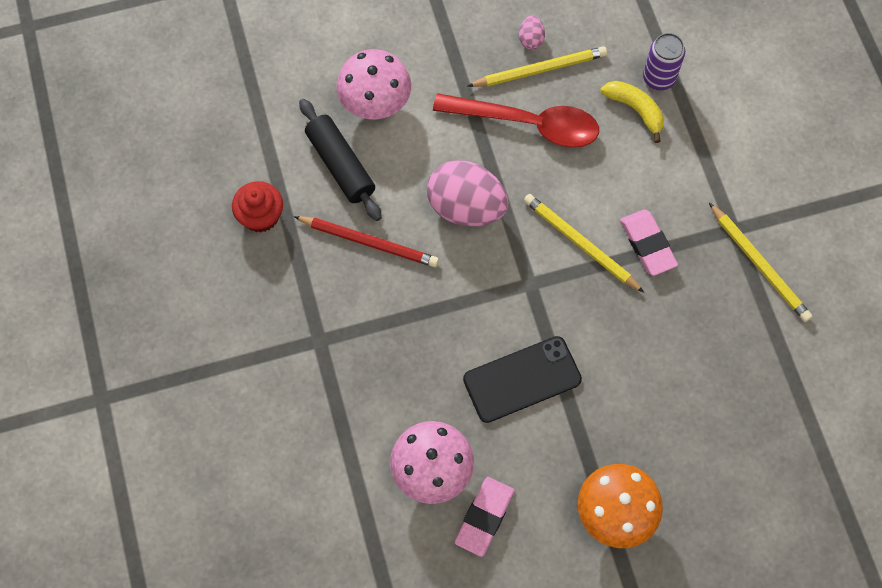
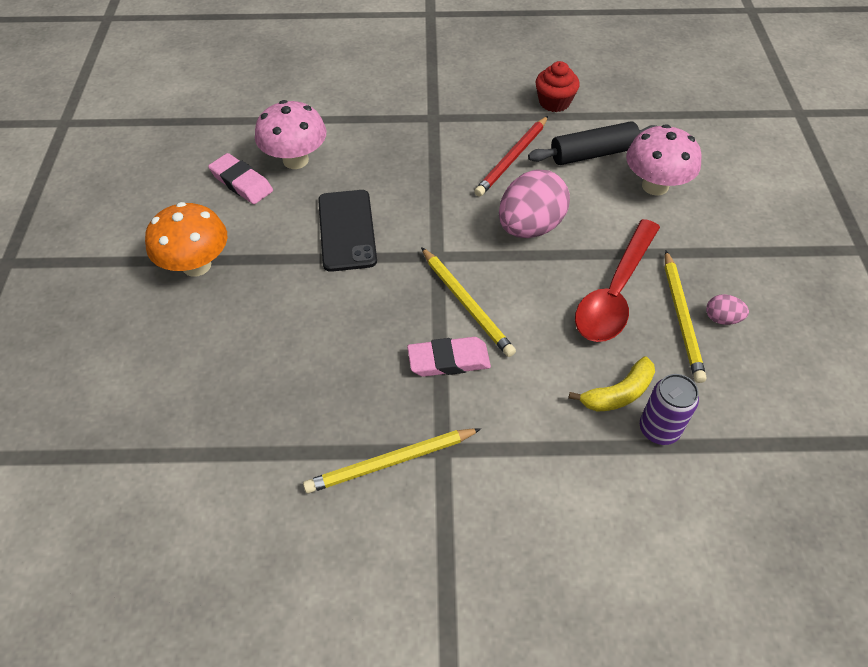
camera: 105 degrees right, 15 degrees down
(580, 244) = (466, 303): yellow pencil -> yellow pencil turned 90 degrees clockwise

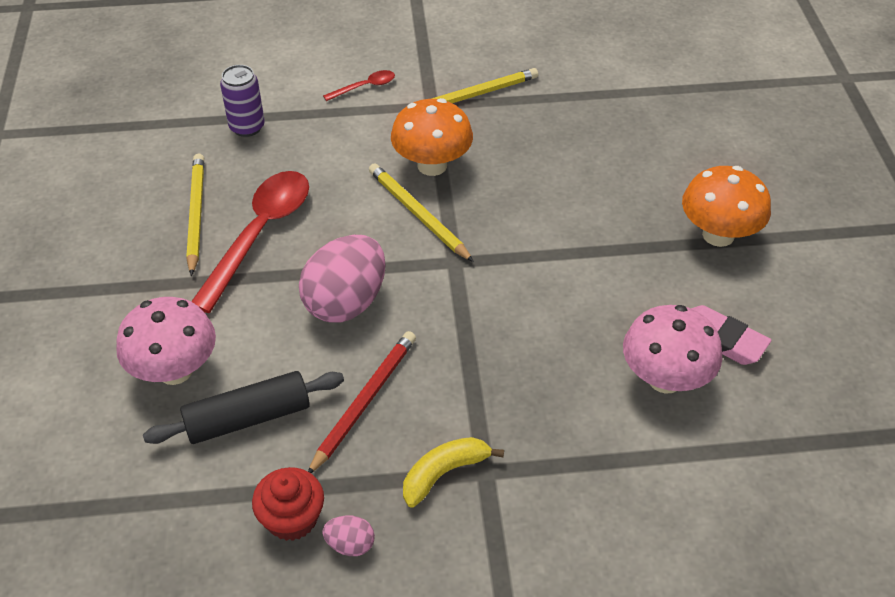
camera: 175 degrees right, 5 degrees down
(347, 230) = (565, 284): black phone -> none
(448, 360) = (432, 165): pink eraser -> orange mushroom
(524, 487) = (364, 87): none -> red spoon
(618, 393) = (276, 149): yellow banana -> yellow banana (444, 473)
(722, 319) = (154, 216): pink egg -> pink egg (350, 544)

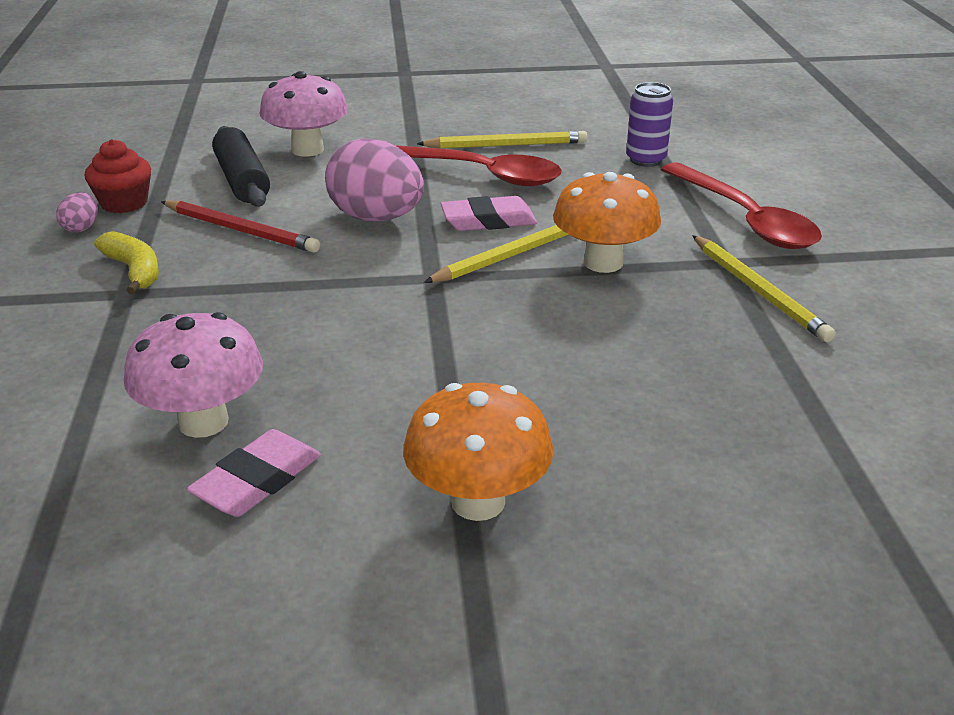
camera: 90 degrees right, 15 degrees down
(356, 228) = (488, 220): none -> pink eraser
(364, 87) = (744, 219): red spoon -> red spoon, size x2.23

